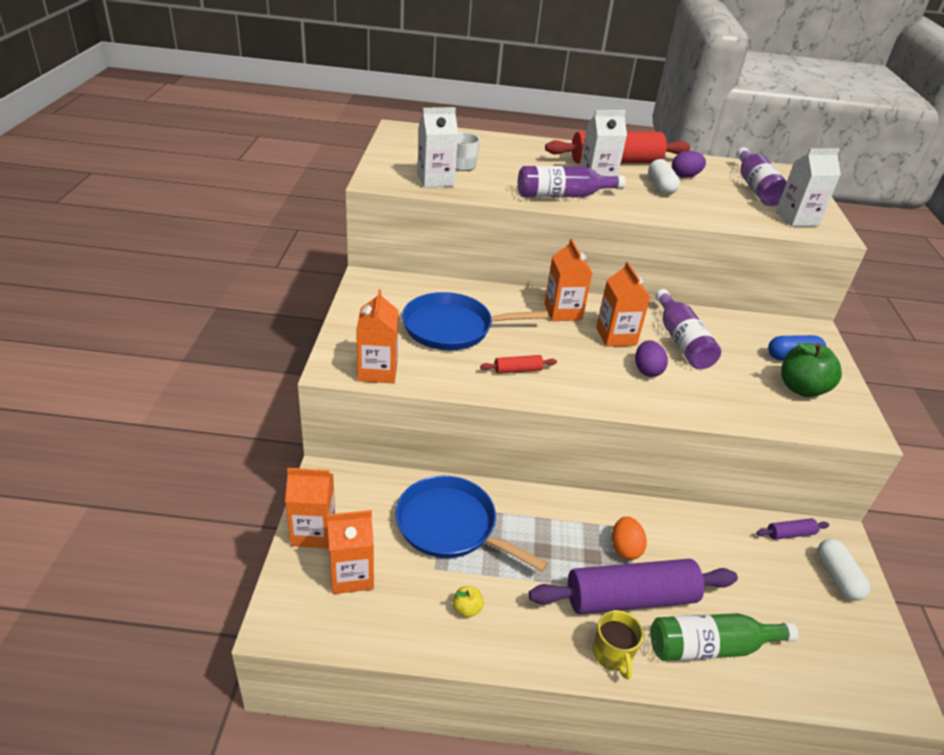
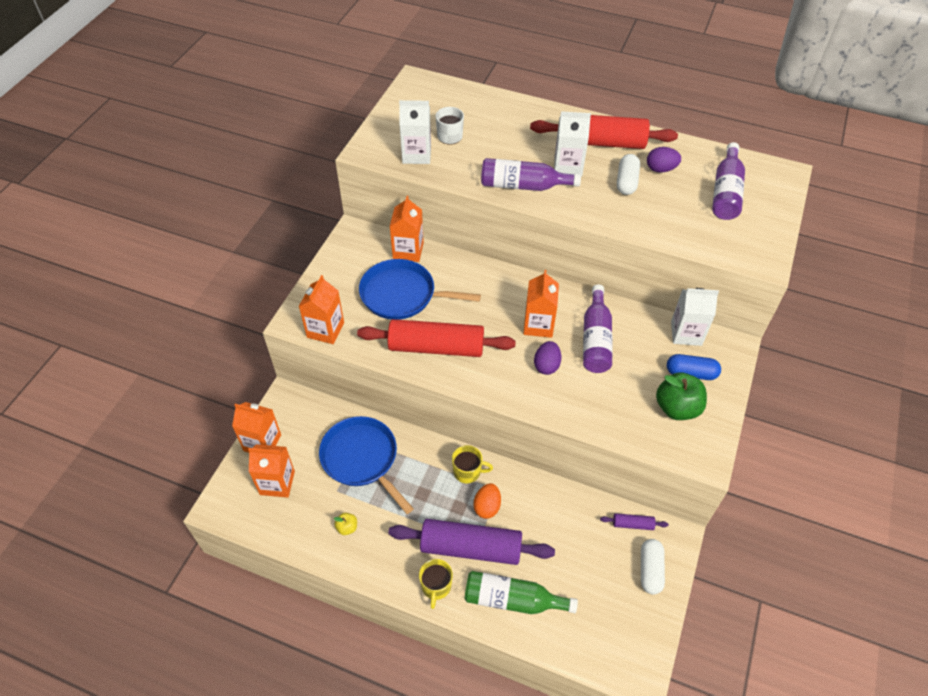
camera: 20 degrees right, 15 degrees up
(517, 370) = (436, 347): red rolling pin -> red rolling pin, size x2.40
(563, 312) = (505, 291): orange carton -> orange carton (408, 251)
(583, 515) = (467, 471): none -> yellow mug
(797, 219) = (739, 240): white carton -> white carton (686, 333)

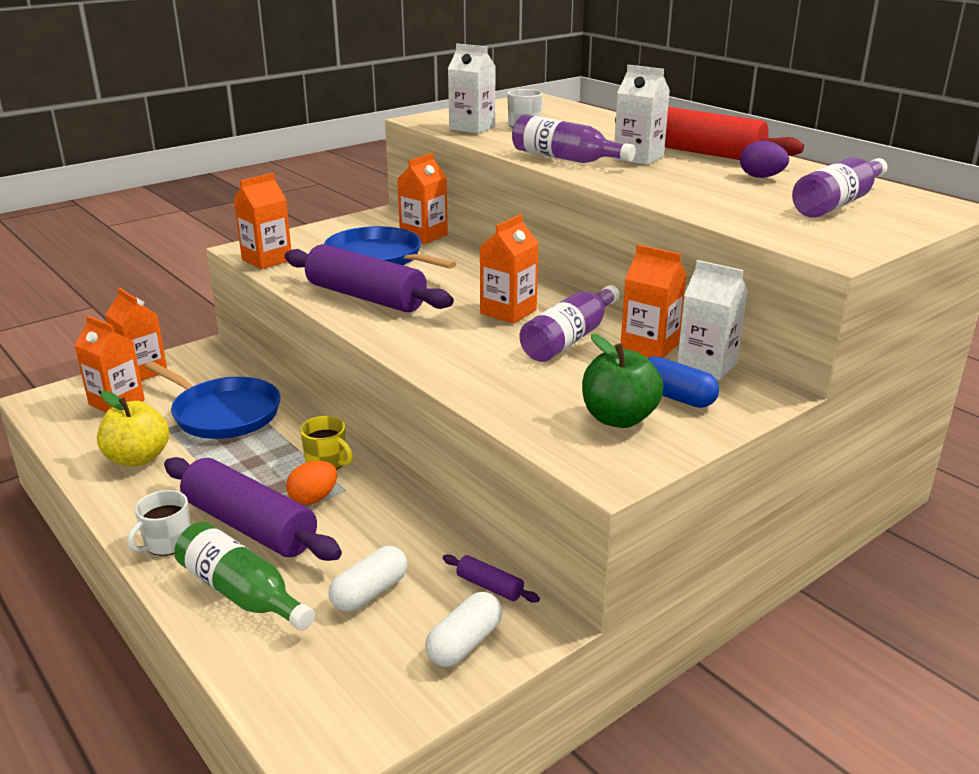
camera: 30 degrees right, 25 degrees down
(347, 527) = (138, 458): yellow apple -> yellow apple, size x2.13
(362, 458) = (223, 413): blue pan -> blue pan turned 135 degrees clockwise
(436, 347) = (366, 297): red rolling pin -> purple rolling pin
(436, 586) = (167, 543): yellow mug -> white mug
(546, 365) = (479, 340): purple egg -> none
(626, 182) = (702, 176): white capsule -> white capsule (370, 593)
(644, 327) = (649, 347): none -> orange carton

